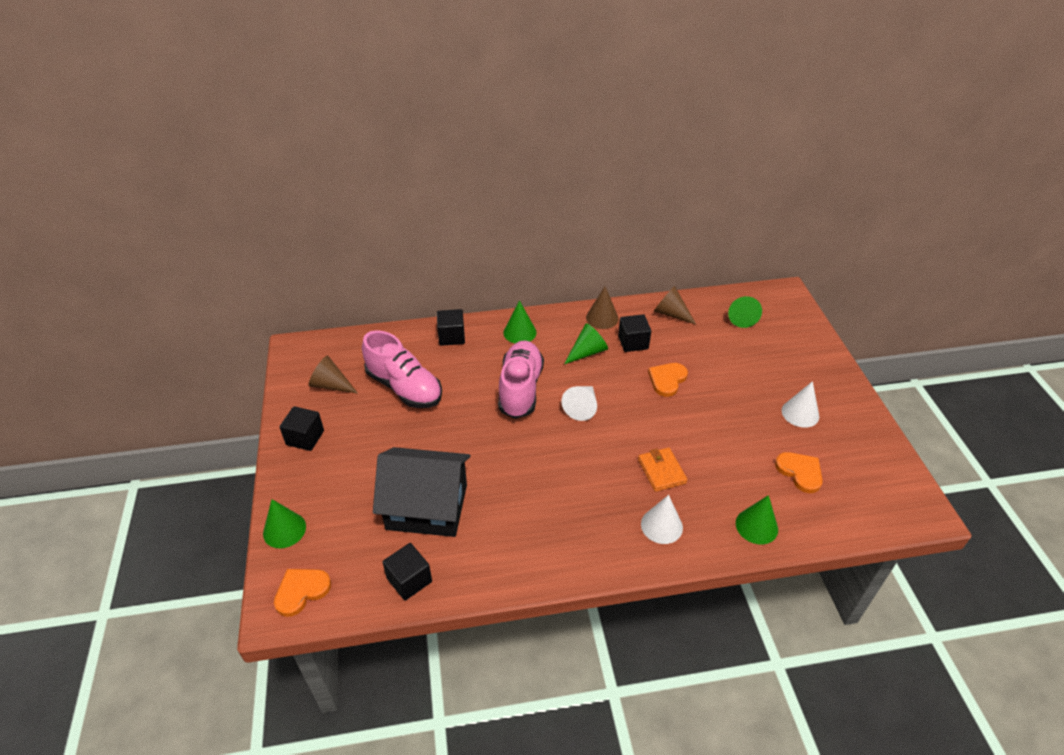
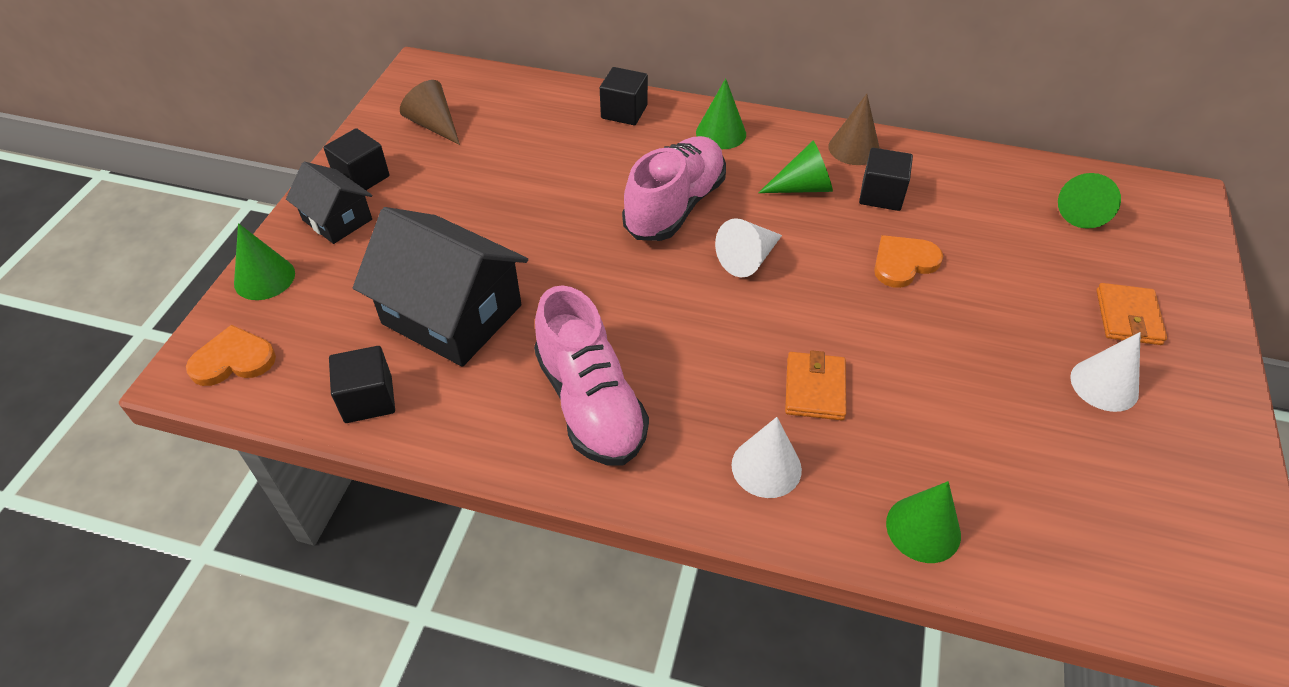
camera: 25 degrees right, 5 degrees up
(308, 472) = (337, 220): none -> black house
(404, 387) = (521, 156): pink shoe -> pink shoe (590, 403)
(671, 313) = (966, 173): brown cone -> none
(792, 371) = (1128, 317): none -> orange wallet
(800, 472) = (1050, 475): orange heart -> none

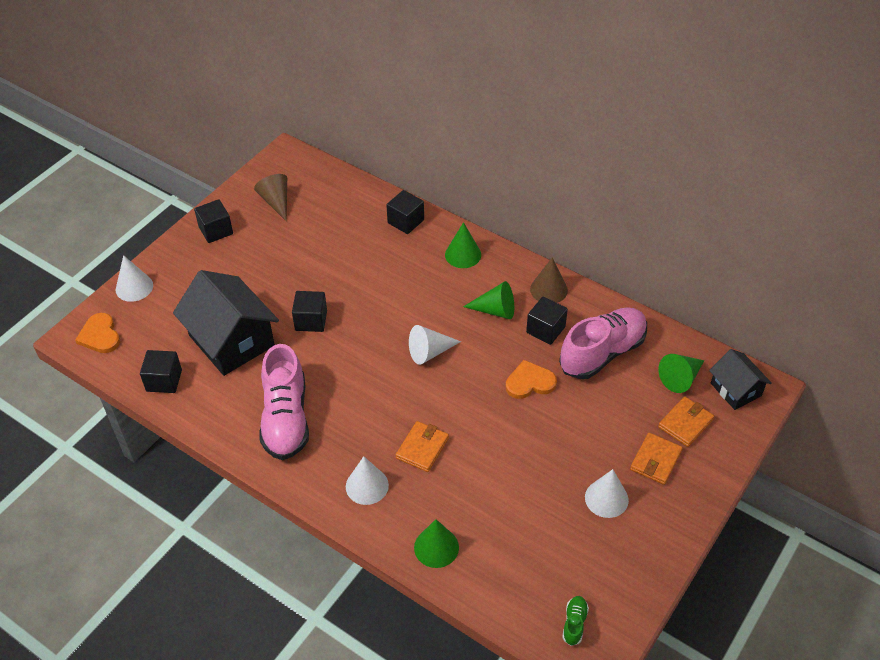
camera: 20 degrees right, 0 degrees up
(233, 360) = (100, 335): orange heart -> orange heart turned 120 degrees counterclockwise
(264, 278) = (134, 287): green cone -> white cone
(337, 220) = (190, 258): black house -> black house (735, 389)
(558, 259) = (311, 320): none -> black cube
(675, 206) = (402, 302): pink shoe -> pink shoe (602, 353)
(1129, 262) = (685, 423): none -> orange wallet
(1191, 580) = (574, 623): none -> green shoe

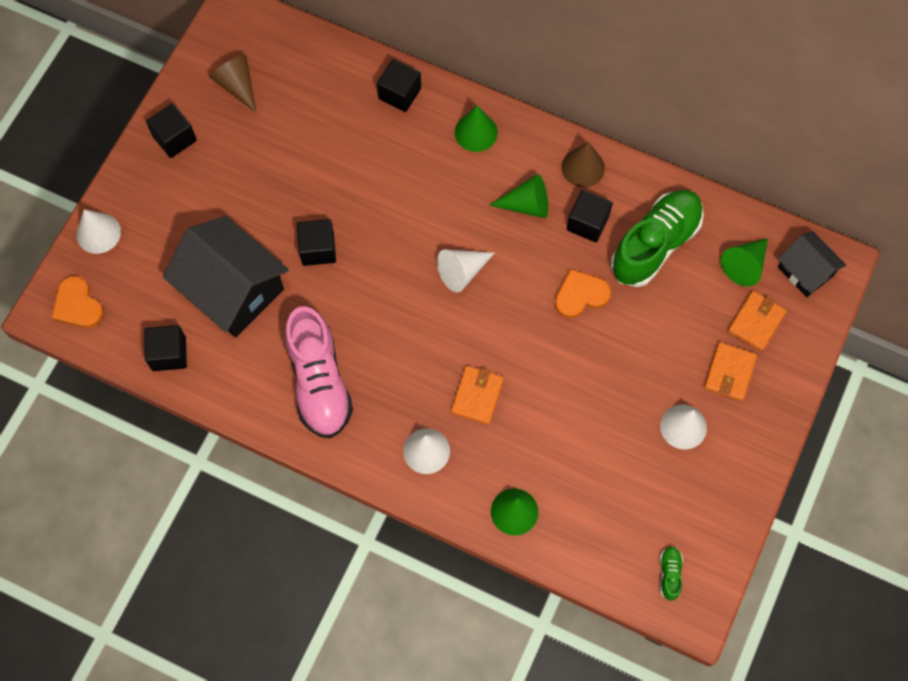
camera: 10 degrees left, 20 degrees up
(602, 353) = (655, 245): pink shoe -> green shoe

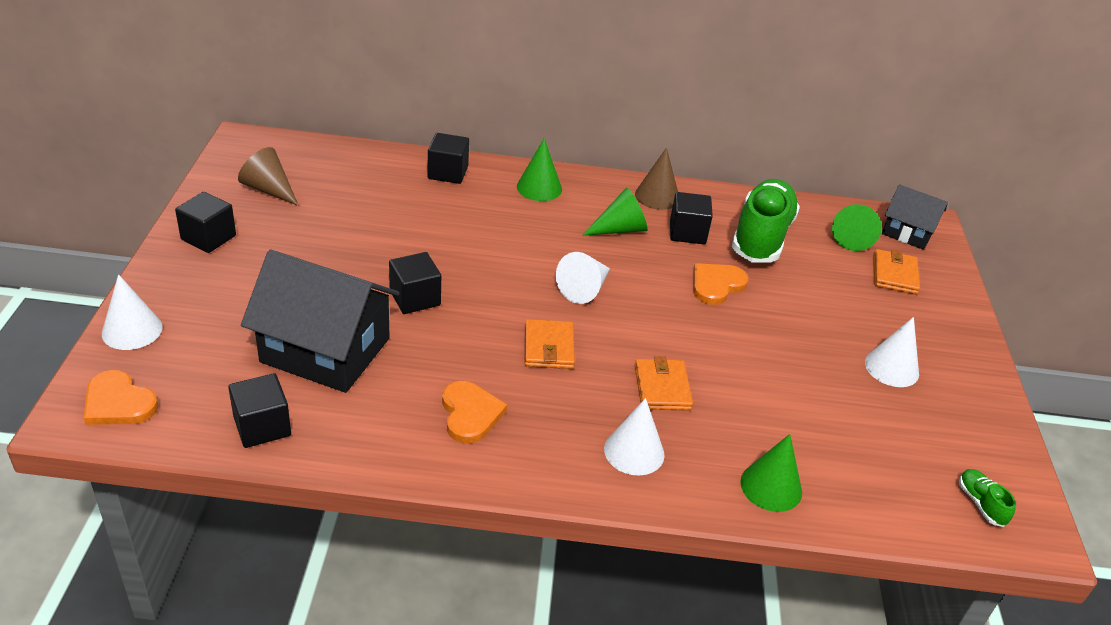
camera: 25 degrees left, 30 degrees down
(319, 382) = (470, 414): pink shoe -> orange heart
(729, 373) = (901, 316): orange wallet -> orange wallet (548, 347)

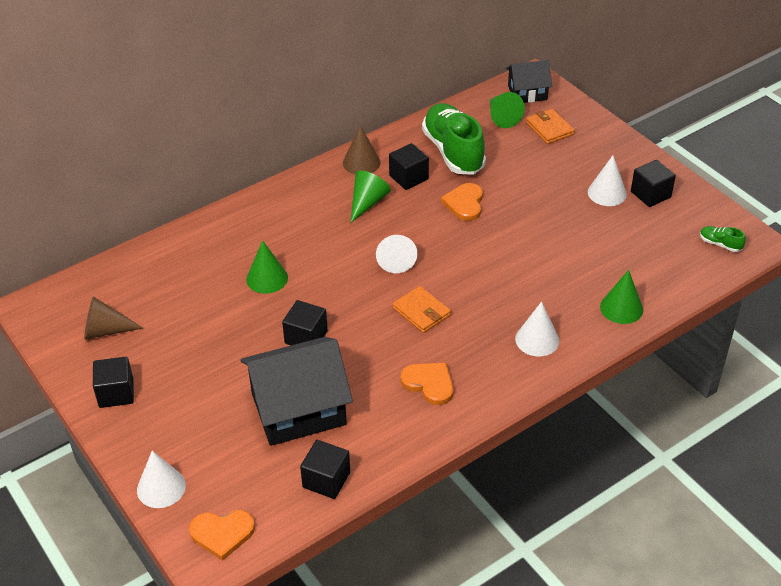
camera: 35 degrees left, 5 degrees up
(448, 172) = (209, 234): black cube -> black cube (650, 194)
(539, 188) = (282, 206): green cone -> green cone (267, 278)
(662, 388) = (509, 291): orange wallet -> none

